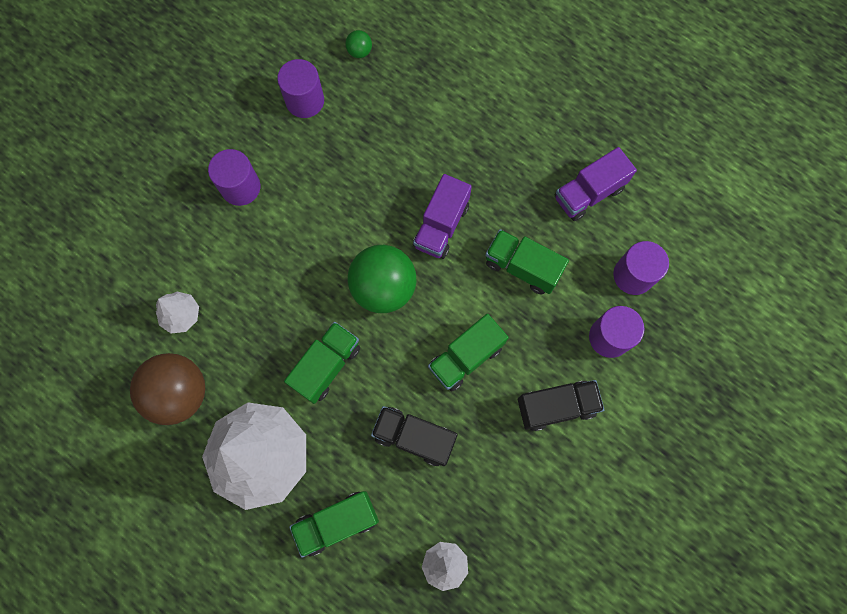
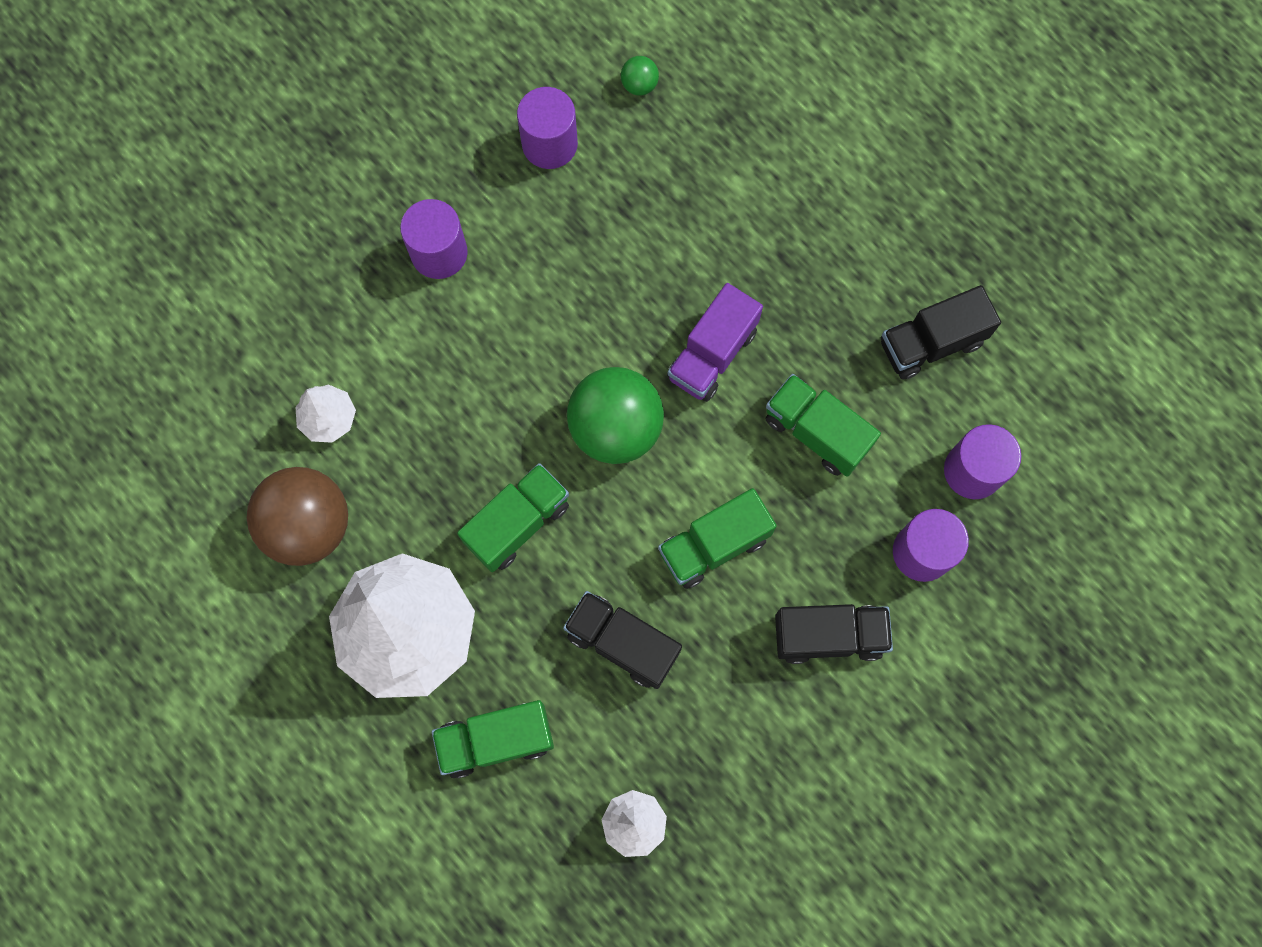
camera: 10 degrees right, 0 degrees up
(588, 193) = (931, 343): purple truck -> black truck

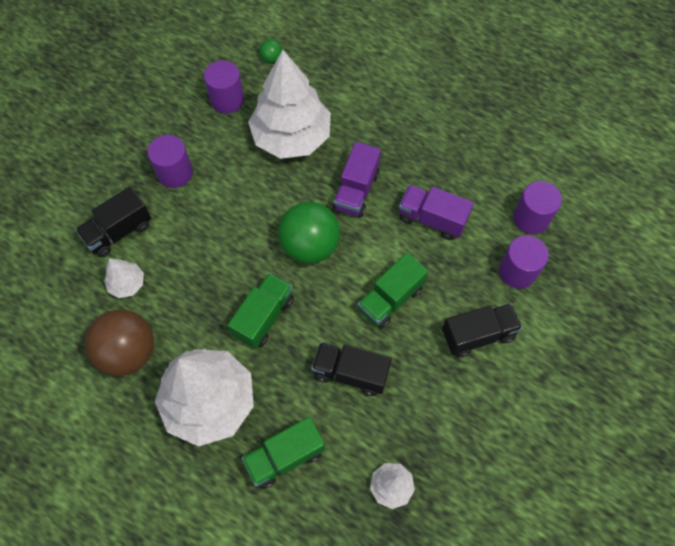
camera: 15 degrees left, 10 degrees down
(635, 235) = (291, 137): none -> white tree
(816, 432) = (432, 219): green truck -> purple truck
(931, 343) = (482, 155): black truck -> black truck (119, 231)

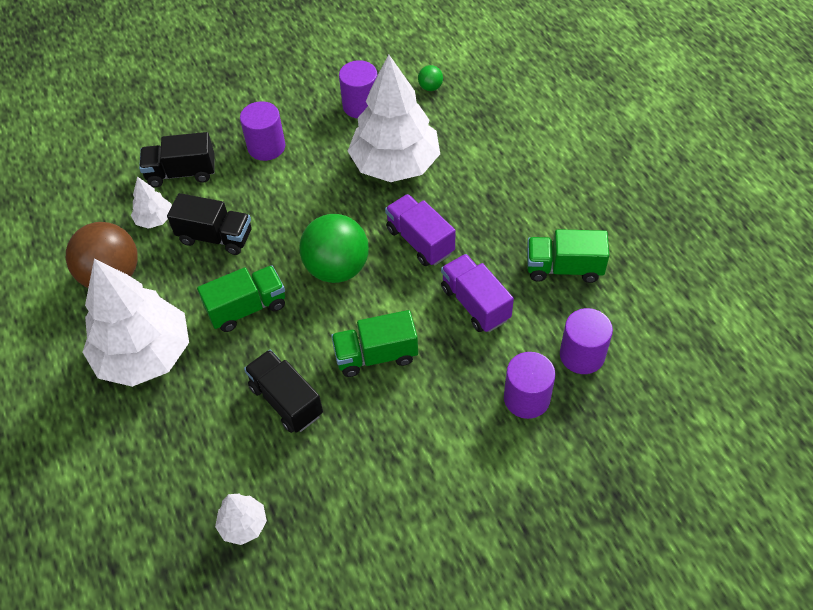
camera: 35 degrees right, 10 degrees down
(285, 457) = (170, 439): green truck -> green truck (564, 268)
(356, 191) = (420, 241): purple truck -> purple truck turned 90 degrees clockwise
(478, 335) = (437, 436): black truck -> black truck (215, 237)

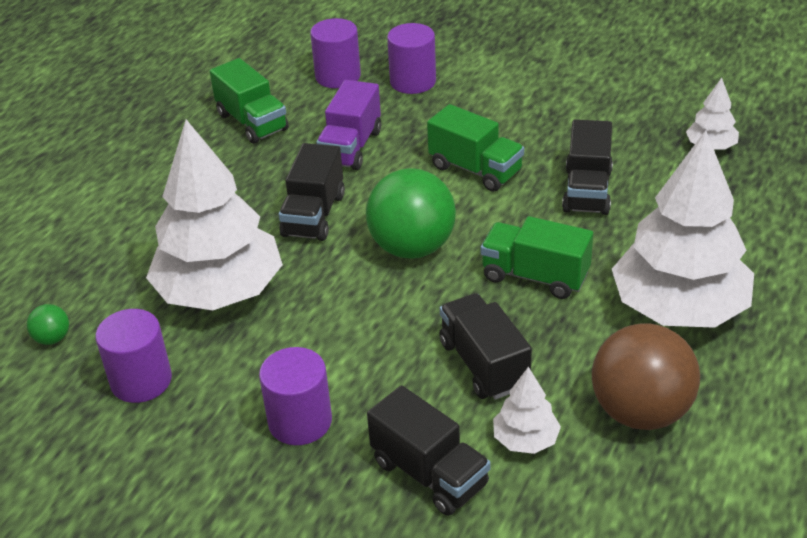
camera: 130 degrees left, 15 degrees down
(420, 241) = (314, 215): purple truck -> black truck

